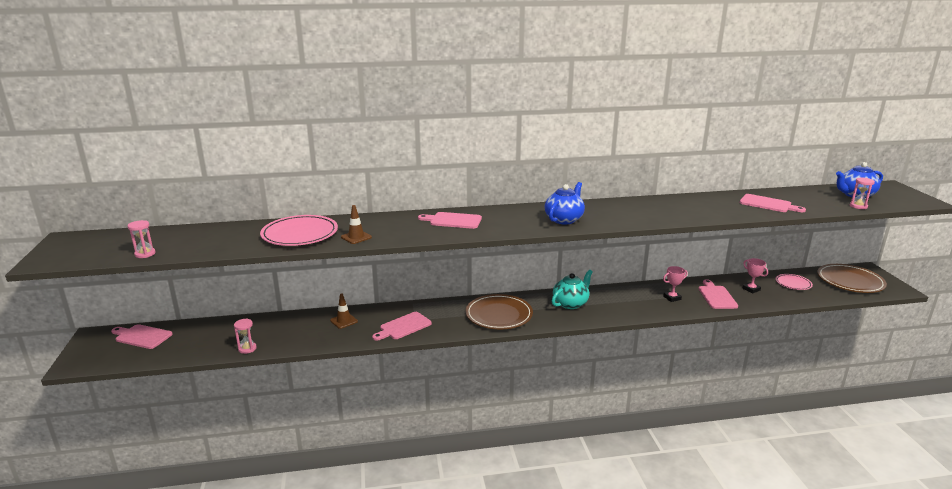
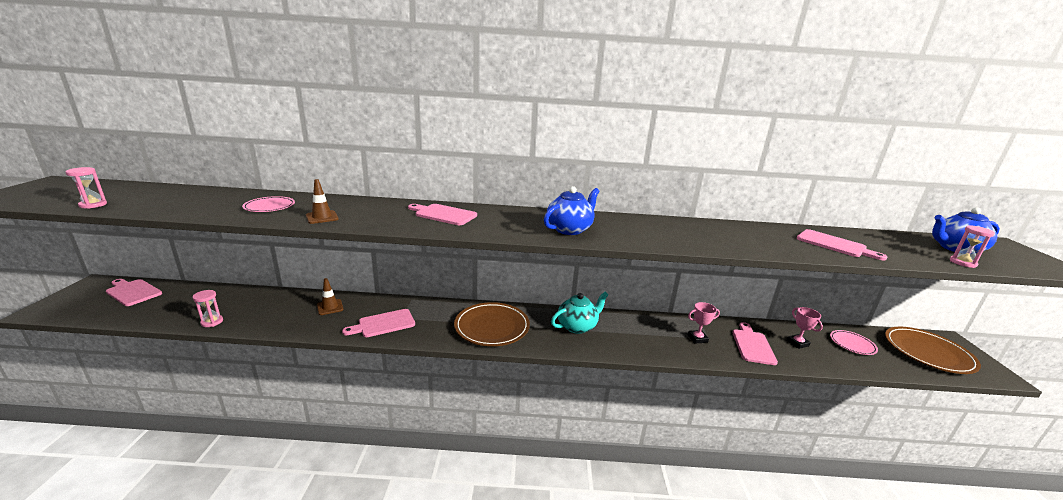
camera: 10 degrees right, 0 degrees up
(300, 234) = (269, 207): pink plate -> pink plate, size x0.55

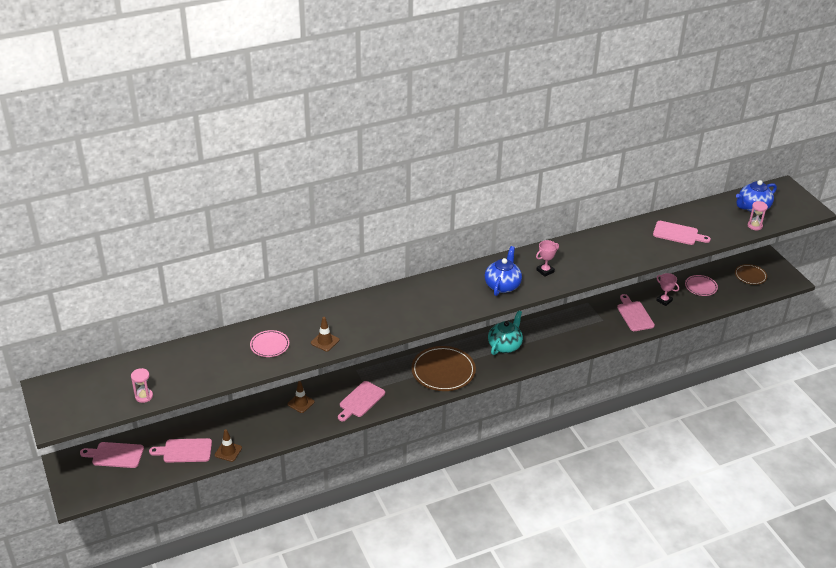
camera: 25 degrees left, 15 degrees up
(212, 322) = (228, 451): pink hourglass -> brown traffic cone
(443, 214) = (402, 302): pink cutting board -> pink cutting board (185, 451)
(697, 338) = (595, 323): pink trophy -> pink trophy (545, 271)
(928, 352) = (750, 276): brown plate -> brown plate, size x0.55

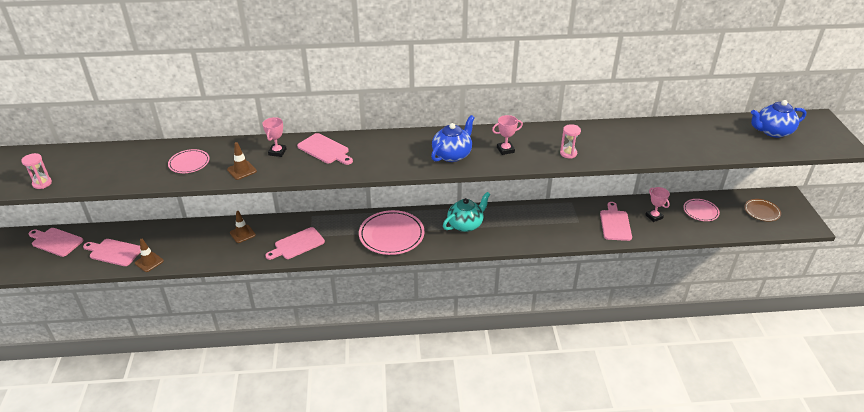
camera: 20 degrees right, 0 degrees up
(344, 316) = (277, 152): none -> pink trophy
(443, 371) = (391, 235): brown plate -> pink plate
(678, 234) = (672, 141): pink cutting board -> pink cutting board (325, 150)
(755, 226) = (767, 149): pink hourglass -> pink hourglass (568, 153)

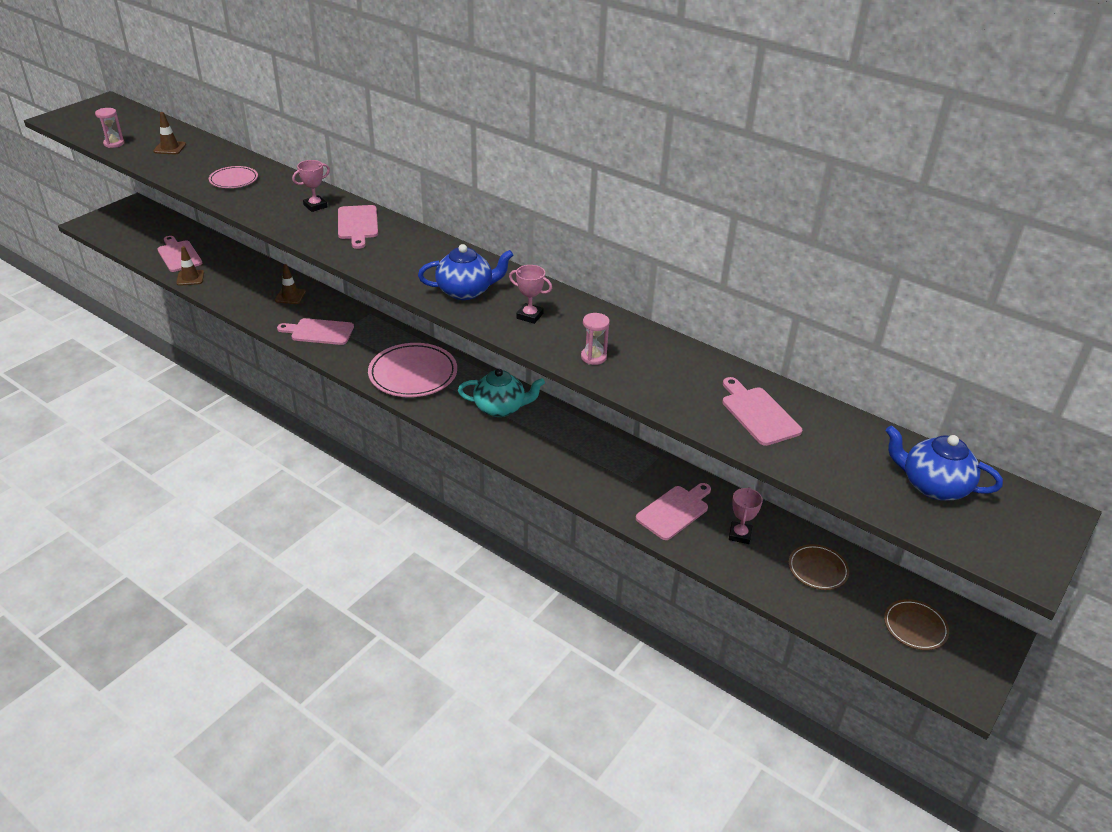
camera: 40 degrees right, 0 degrees up
(55, 241) = (154, 224): pink cutting board -> pink cutting board (758, 414)
(242, 170) = (261, 207): brown traffic cone -> brown traffic cone (170, 148)
(700, 211) = (817, 569): pink plate -> brown plate

